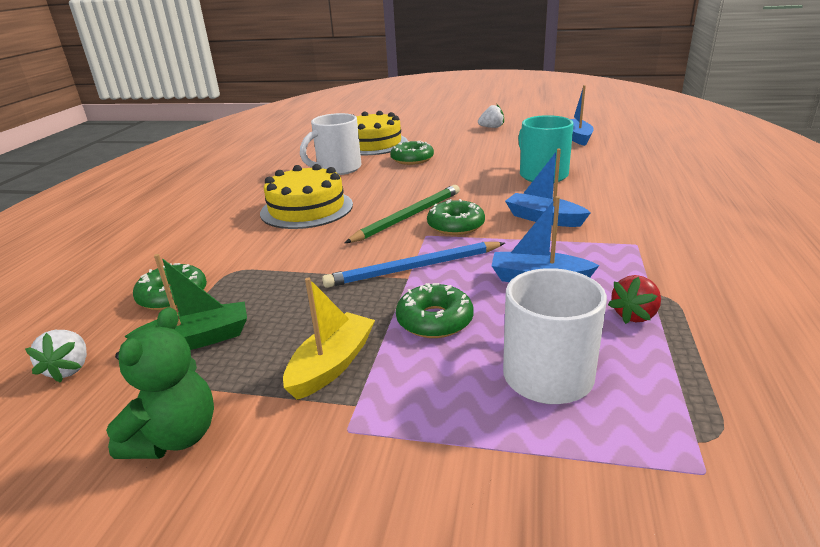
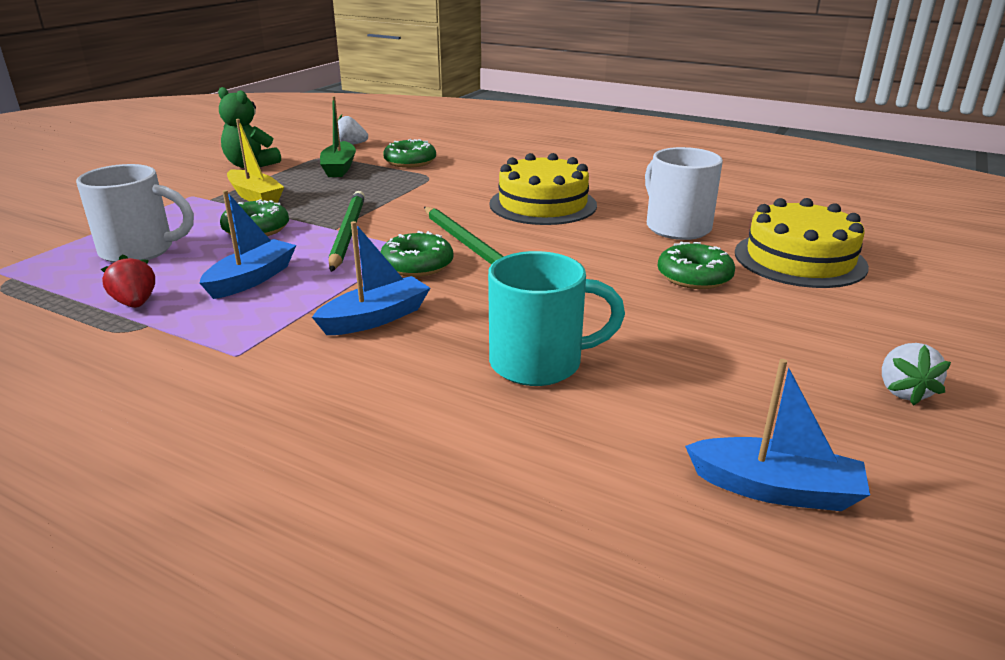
camera: 105 degrees right, 0 degrees up
(414, 268) = (347, 233): blue pencil -> green pencil

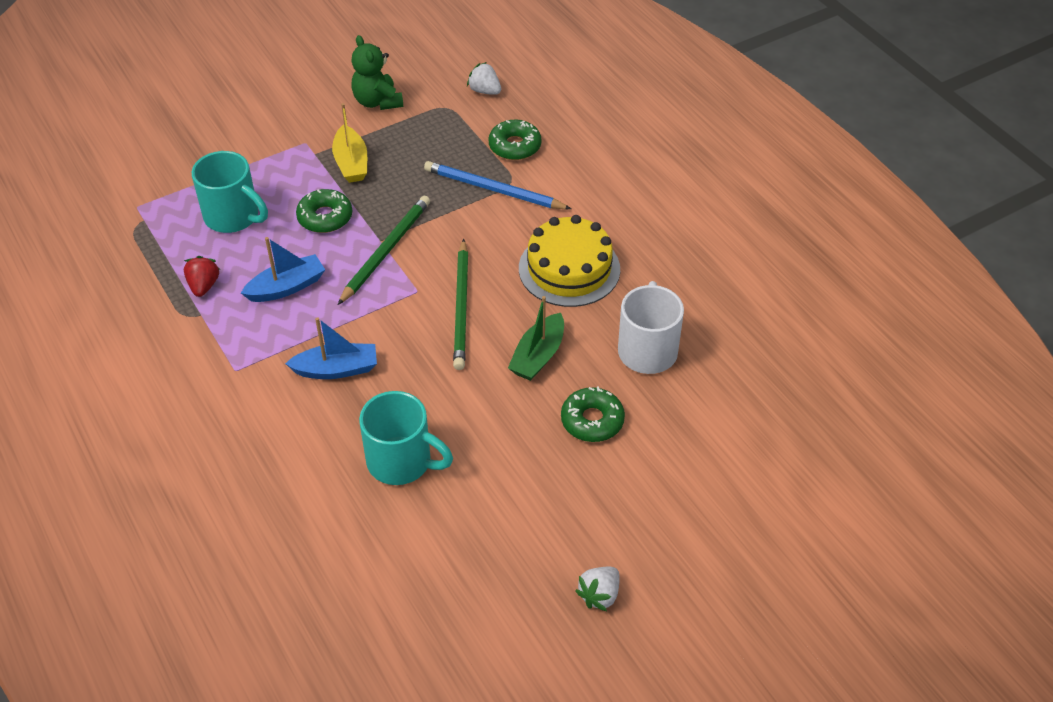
camera: 30 degrees right, 20 degrees up
(140, 251) = (233, 217): white mug -> turquoise mug
(339, 168) = (446, 135): green boat -> green boat (538, 356)
(417, 265) = (406, 317): green donut -> none
(418, 183) = (494, 190): none -> blue pencil
(775, 489) = (438, 619): blue boat -> none
(799, 259) = (699, 437): yellow cake -> none

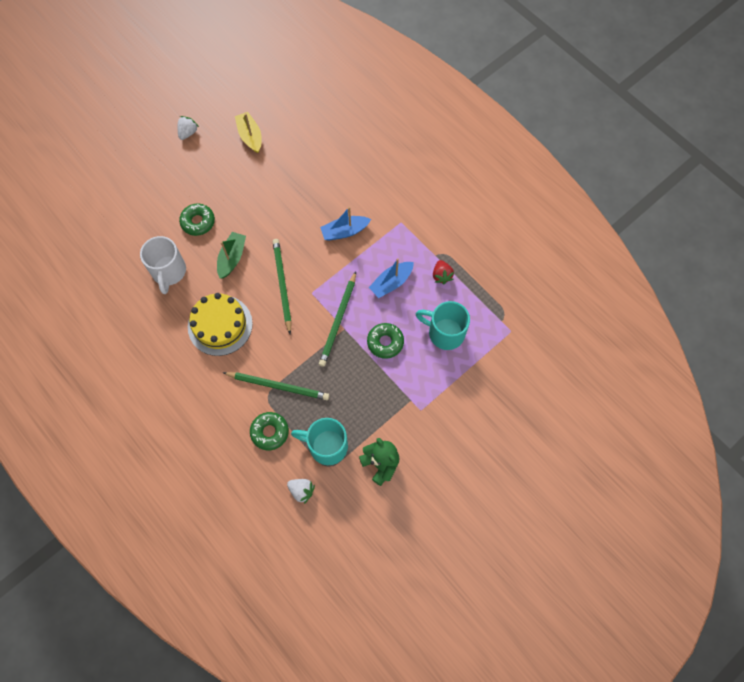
camera: 170 degrees right, 20 degrees up
(351, 163) = (382, 395): yellow boat -> yellow boat (250, 136)
(401, 462) = (295, 183): turquoise mug -> turquoise mug (326, 446)
(494, 190) = (278, 386): blue pencil -> green pencil

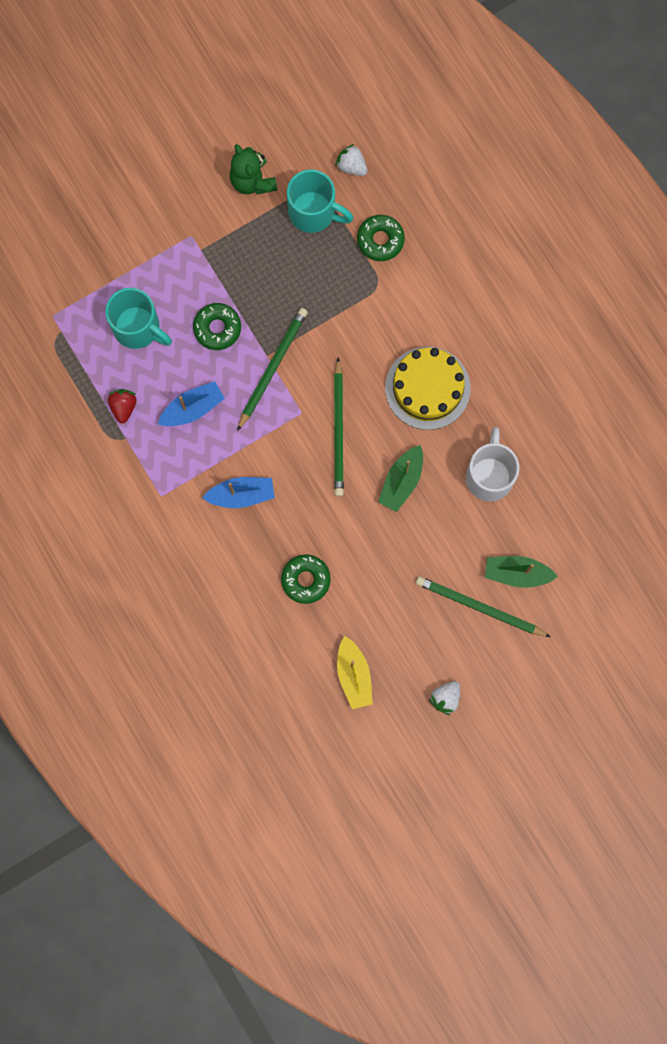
camera: 170 degrees left, 10 degrees up
(145, 212) = (517, 573): none -> green boat
(198, 222) = (443, 545): green donut -> green donut (305, 580)
(278, 386) = (363, 295): green pencil -> green pencil (480, 607)

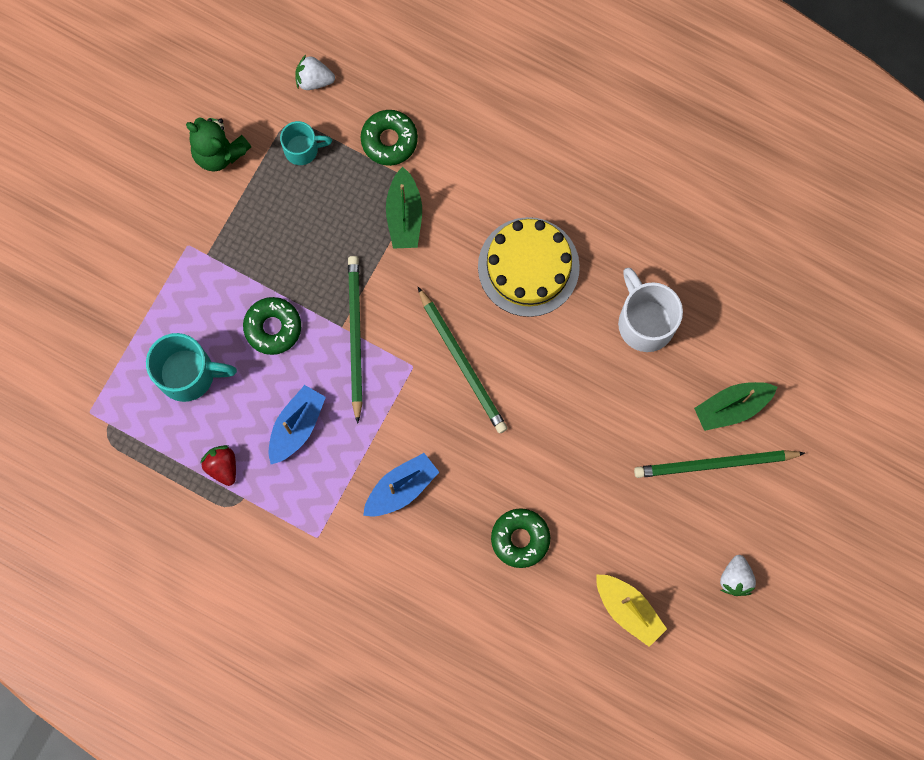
camera: 30 degrees left, 0 degrees up
(313, 212) = (302, 149): turquoise mug -> turquoise mug, size x0.61
(401, 481) = (559, 379): green boat -> green boat (404, 215)

